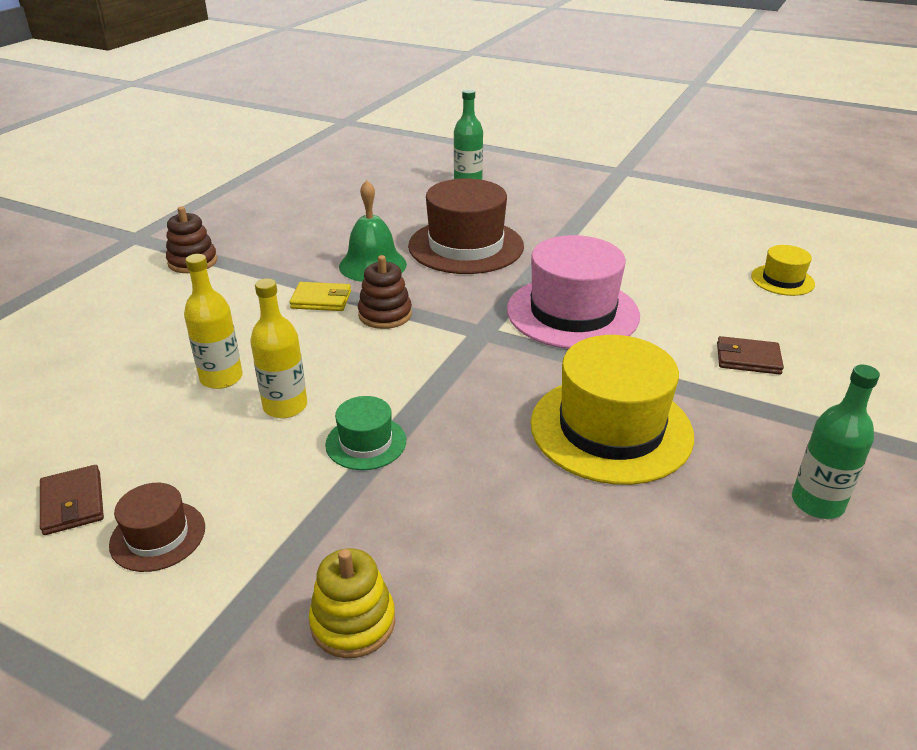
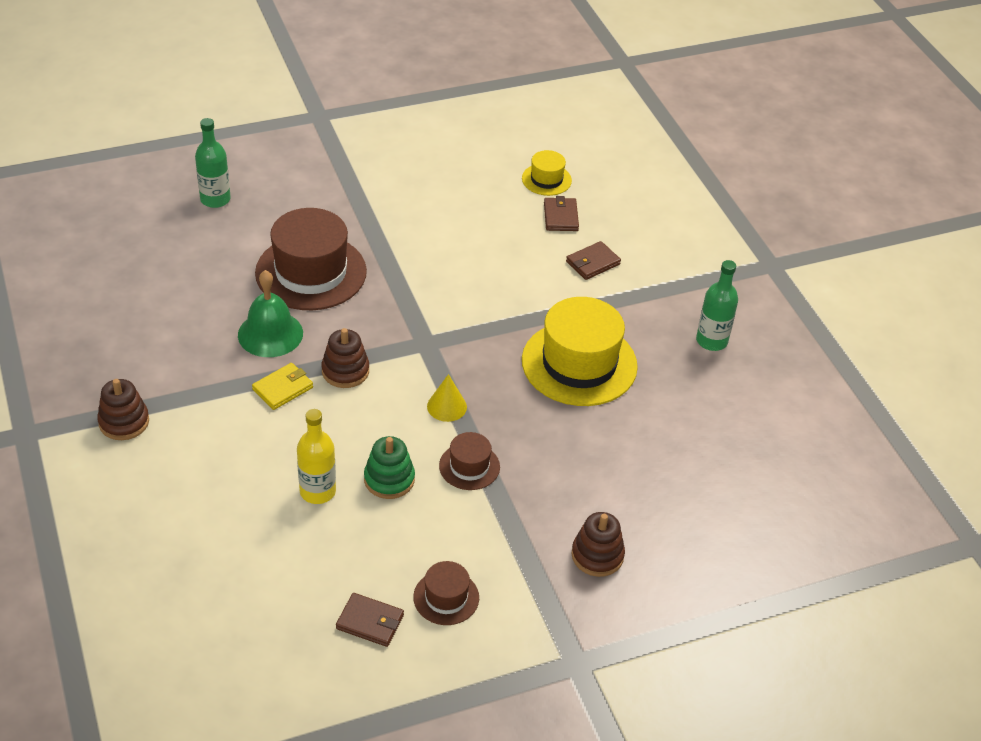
camera: 50 degrees left, 10 degrees up
(285, 406) = (389, 479): yellow bottle -> green stacking toy
(353, 622) = (597, 555): yellow stacking toy -> brown stacking toy
(366, 442) = (469, 466): green hat -> brown hat
(424, 385) = (447, 406): none -> yellow cone
(572, 312) = (459, 289): pink hat -> none
(760, 310) = (560, 217): none -> brown wallet

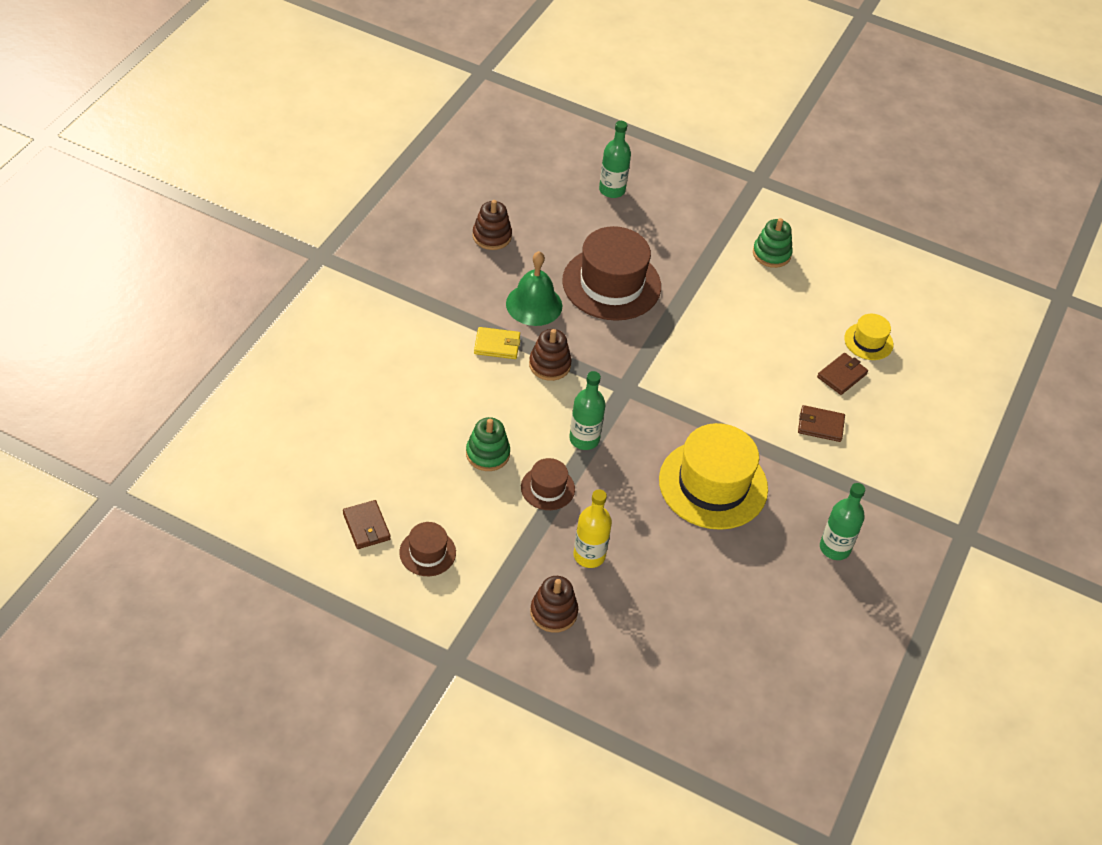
camera: 45 degrees right, 5 degrees up
(124, 422) = (381, 292): brown stacking toy -> brown stacking toy (492, 236)
(317, 491) = (436, 425): yellow bottle -> yellow bottle (589, 555)
(400, 164) = (771, 254): none -> green stacking toy
(447, 406) = (584, 439): yellow cone -> green bottle

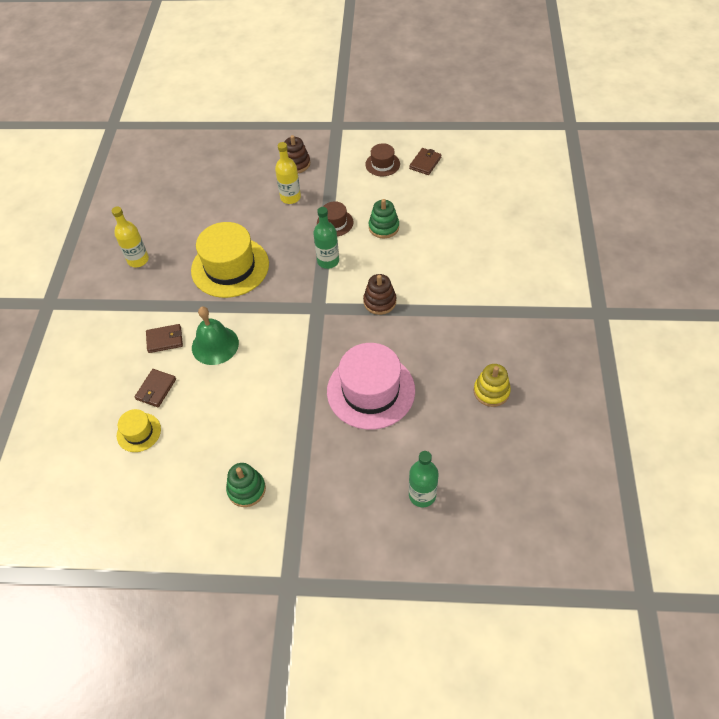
camera: 165 degrees right, 5 degrees up
(366, 526) = (425, 163): brown wallet -> brown wallet turned 75 degrees clockwise
(492, 236) = (491, 391): brown stacking toy -> yellow stacking toy
(497, 345) = (425, 300): yellow wallet -> none
(534, 304) = (419, 344): green bell -> green bell (215, 345)
(611, 284) = (371, 391): brown hat -> pink hat
(834, 548) = (138, 260): green bottle -> yellow bottle

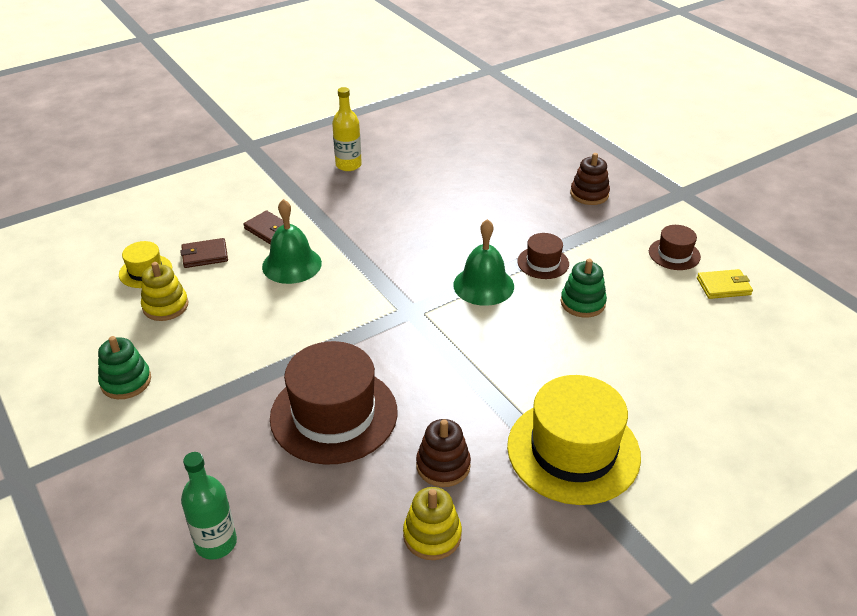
camera: 50 degrees right, 15 degrees down
(190, 436) = (165, 306): none -> yellow stacking toy
(230, 267) = (400, 223): yellow hat -> yellow hat (573, 451)
(290, 197) = (538, 214): yellow bottle -> none
(328, 261) = (483, 285): green bottle -> green bell
(371, 391) = (334, 414): pink hat -> brown hat
(379, 302) = (470, 356): brown stacking toy -> brown stacking toy (443, 465)
(425, 163) = (723, 286): brown wallet -> yellow wallet

